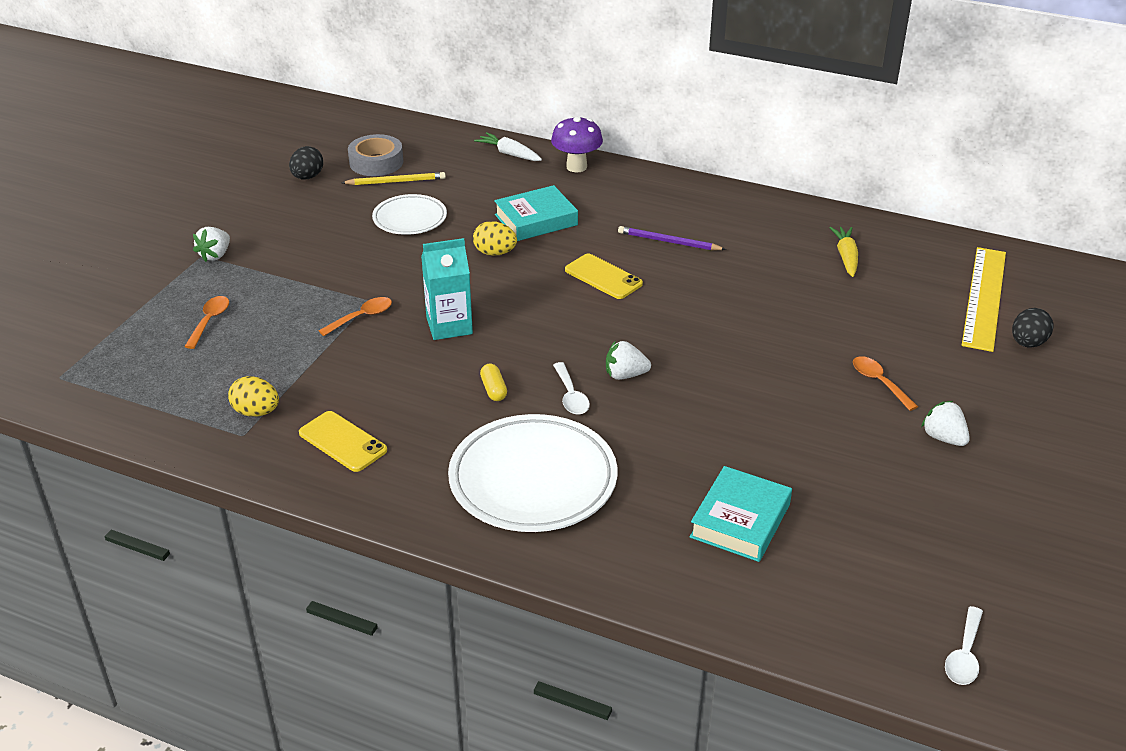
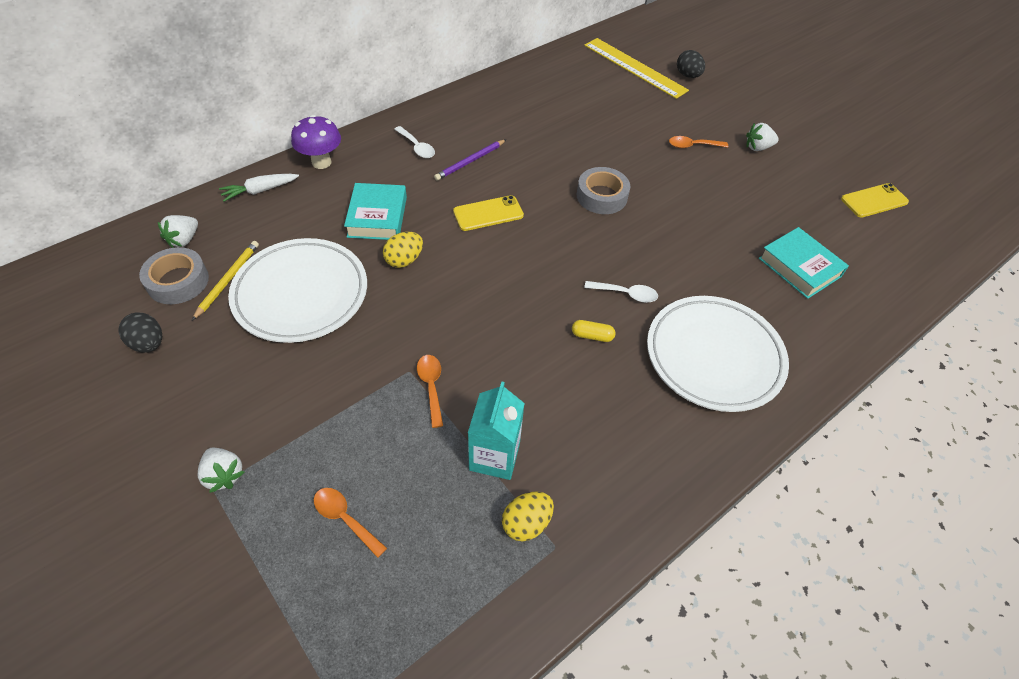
camera: 65 degrees left, 15 degrees up
(343, 441) = (607, 466): yellow phone -> yellow phone (874, 200)
(410, 219) = (301, 294): white plate -> white plate, size x1.75
(449, 326) = (487, 330): turquoise carton -> turquoise carton (494, 456)
(625, 375) = (618, 254): white strawberry -> white strawberry (184, 240)
(707, 339) = (601, 196): none -> grey tape
(846, 257) = (553, 95): yellow carrot -> none
(964, 655) = (941, 230): white spoon -> white spoon (417, 147)

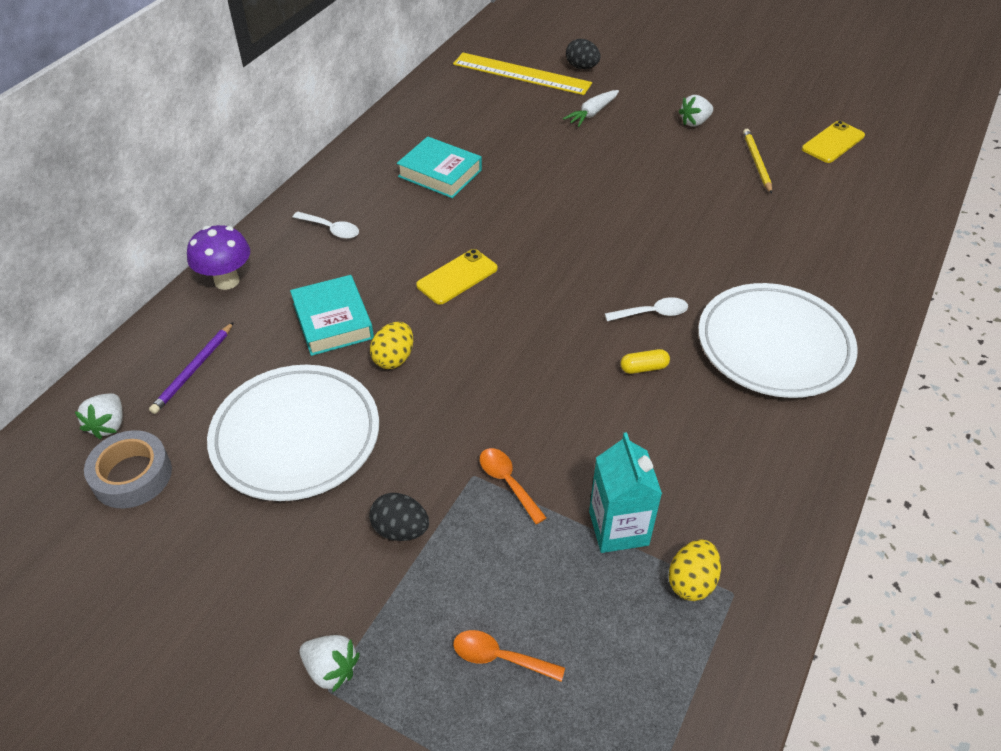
camera: 20 degrees left, 5 degrees down
(148, 343) = (141, 560): black egg -> black egg (400, 530)
(228, 280) = (195, 452): yellow pencil -> yellow pencil (756, 162)
(260, 191) = (170, 337): white carrot -> white carrot (592, 113)
(470, 161) = (402, 227): purple pencil -> purple pencil (194, 370)
(601, 196) = (567, 220): grey tape -> none
(692, 146) = (629, 139): orange spoon -> none
(799, 267) = (802, 230): turquoise book -> turquoise book (440, 173)

